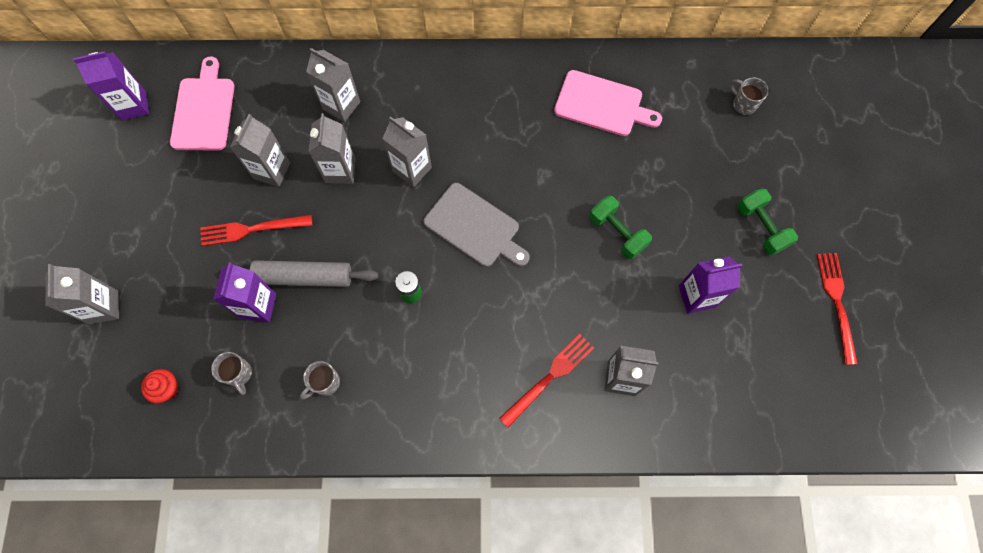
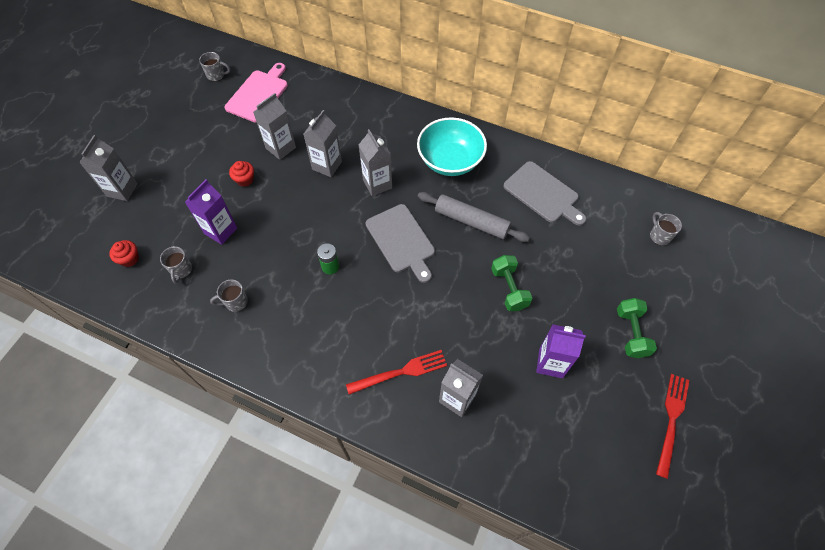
camera: 25 degrees right, 10 degrees down
(134, 105) = (216, 75): purple carton -> grey mug
(251, 230) = (245, 180): red fork -> red cupcake
(304, 277) = (262, 225): grey rolling pin -> grey rolling pin (471, 221)
(341, 105) = (351, 124): grey carton -> none
(480, 105) = (450, 160): none -> turquoise bowl
(602, 104) = (543, 194): pink cutting board -> grey cutting board

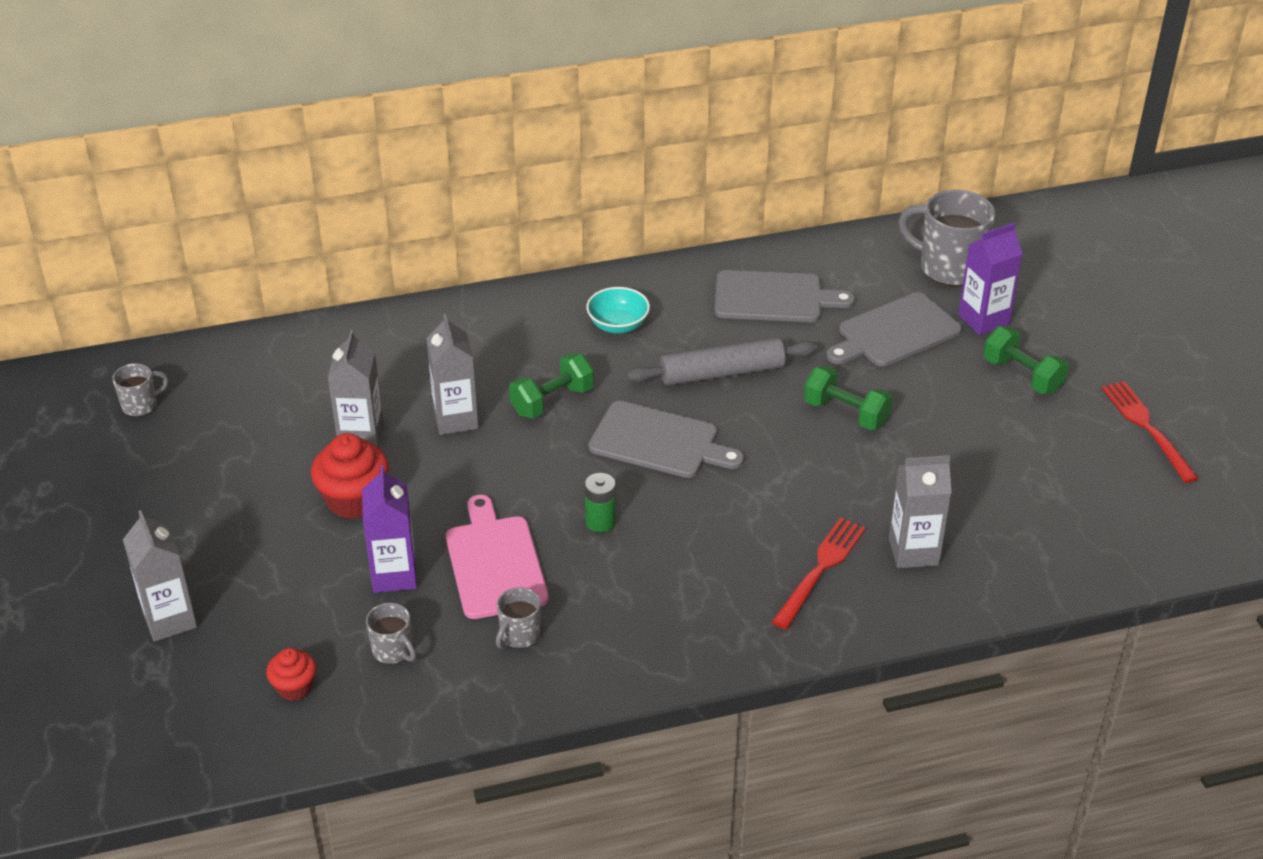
camera: 40 degrees left, 20 degrees down
(245, 180) = (354, 500): red cupcake -> red cupcake, size x1.73
(258, 94) = (243, 393): pink cutting board -> pink cutting board (495, 563)
(377, 184) = (552, 401): grey carton -> green dumbbell
(450, 160) = (618, 325): turquoise bowl -> turquoise bowl, size x0.56
(550, 363) = (973, 454): purple carton -> purple carton (983, 319)
(586, 257) = (895, 332): none -> grey cutting board
(659, 236) = (948, 268): grey mug -> grey mug, size x1.96

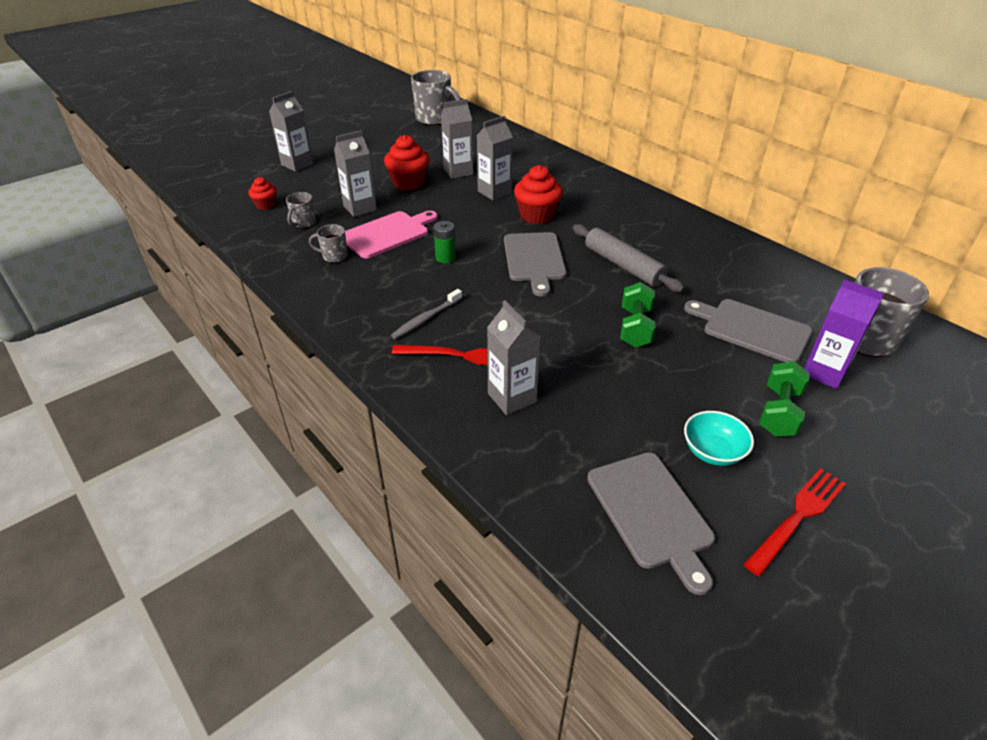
camera: 65 degrees right, 0 degrees up
(141, 405) = (434, 119): grey mug -> grey mug, size x1.96
(394, 575) = (360, 208): purple carton -> grey carton
(552, 401) = (537, 215): green dumbbell -> red cupcake
(618, 325) = (627, 218): turquoise bowl -> turquoise bowl (713, 451)
(729, 579) = (426, 318): none -> grey toothbrush
(773, 298) = (724, 266): grey cutting board -> grey cutting board (651, 513)

